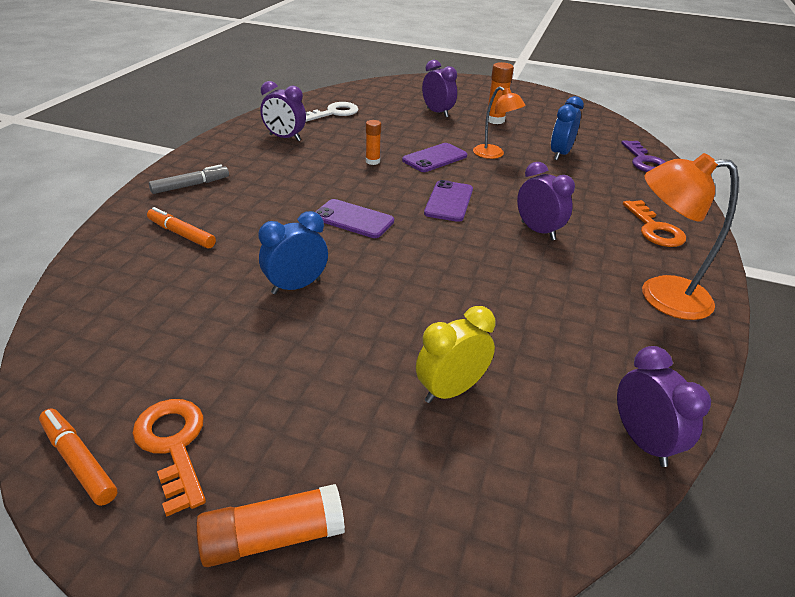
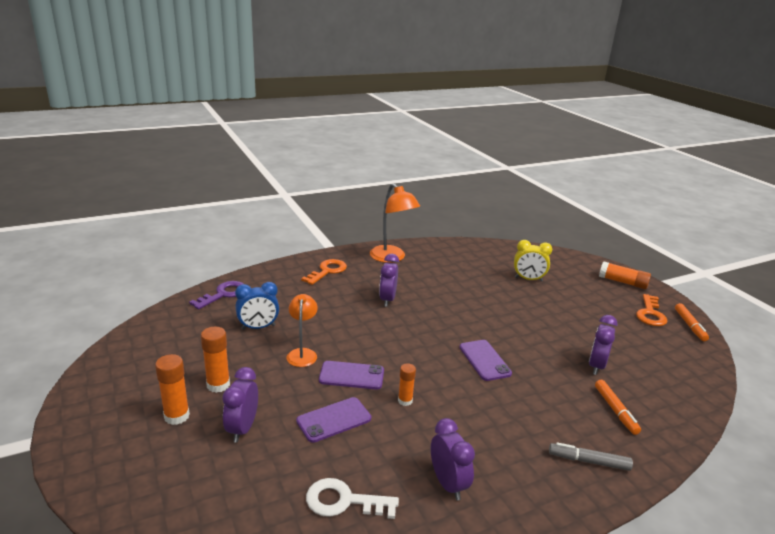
camera: 135 degrees left, 10 degrees down
(296, 286) = (559, 341): blue clock -> none
(449, 201) = (405, 339): purple phone -> purple phone (334, 420)
(479, 104) = (176, 416): none -> orange glue stick
(642, 441) = (481, 245): purple clock -> purple clock (596, 366)

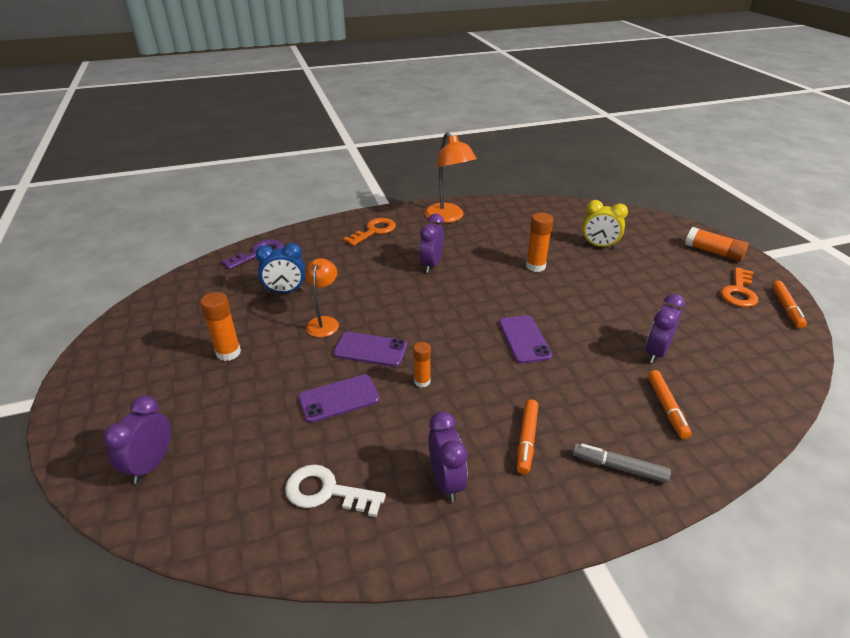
camera: 10 degrees right, 10 degrees up
(176, 416) = (178, 384): orange glue stick -> orange glue stick (535, 266)
(242, 428) = (241, 402): purple clock -> purple clock (151, 464)
(507, 444) = (526, 440): none -> orange marker

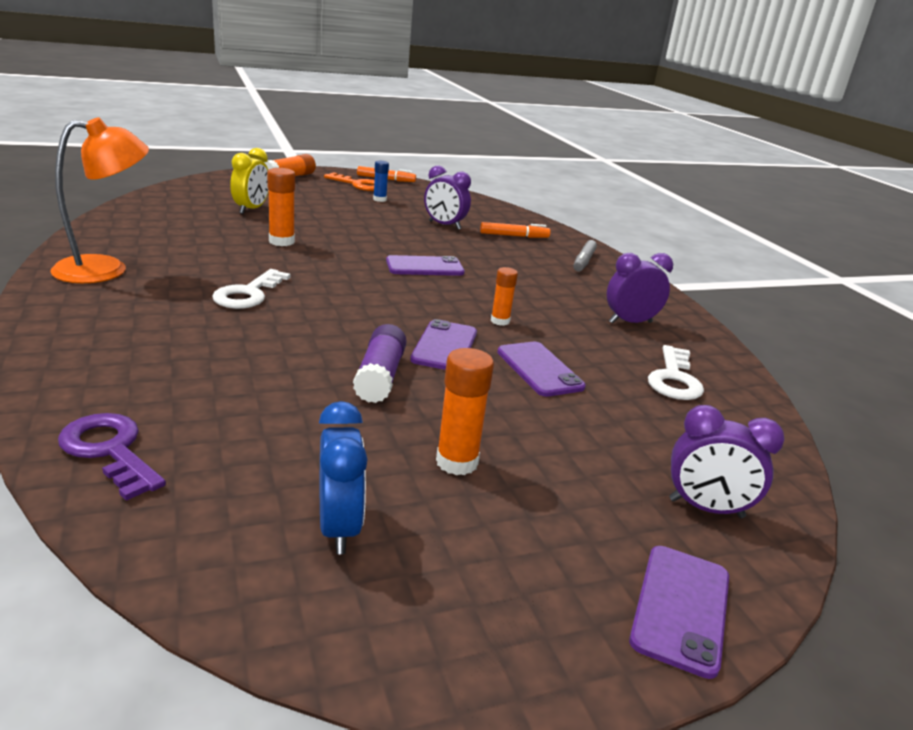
camera: 95 degrees left, 10 degrees down
(83, 429) = (680, 608): none -> purple phone
(285, 291) = (280, 412): blue clock -> blue clock (339, 527)
(324, 322) = (380, 377): orange lamp -> purple glue stick
(374, 231) = (104, 326): orange key -> none
(431, 265) = (248, 294): purple clock -> white key
(526, 440) = (568, 286): orange marker -> none
(701, 307) = (379, 199): none -> blue glue stick

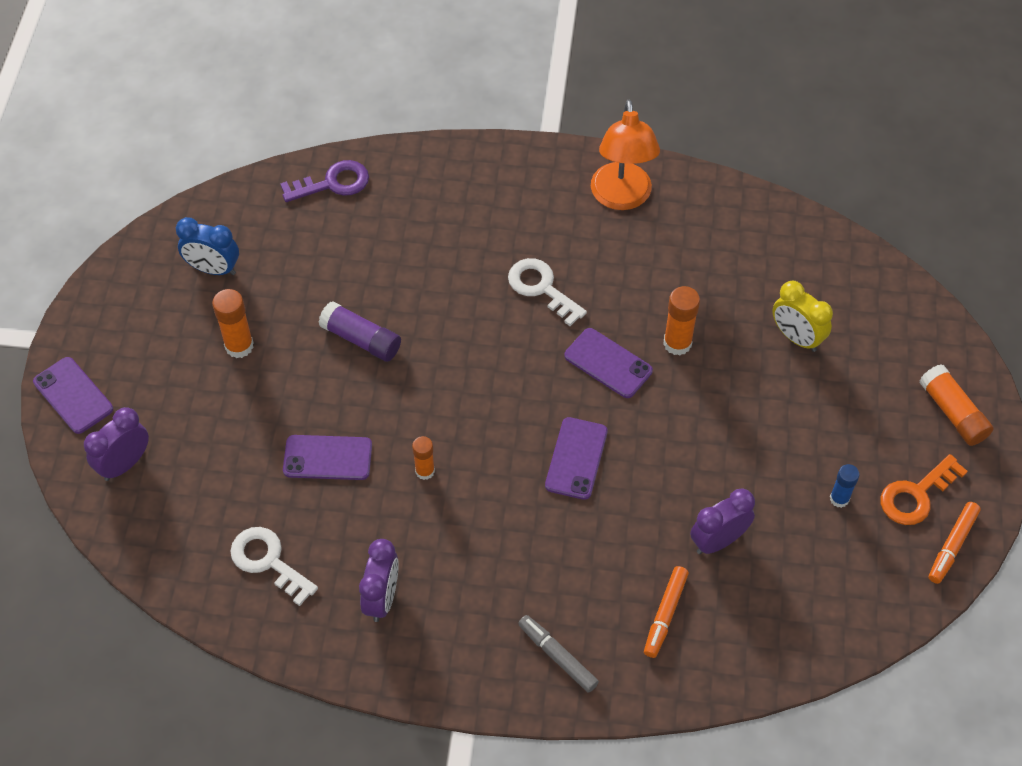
camera: 120 degrees right, 30 degrees up
(445, 346) = (393, 403): purple phone -> purple phone (608, 363)

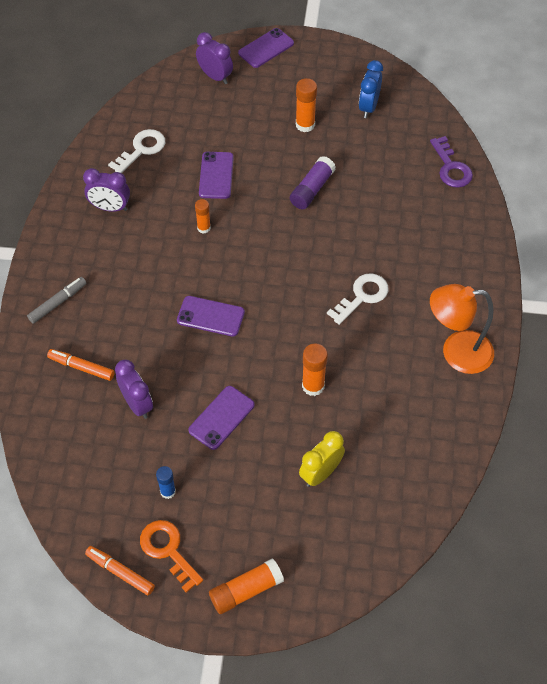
camera: 90 degrees right, 0 degrees up
(608, 363) = (293, 338): purple phone -> purple phone (221, 417)

